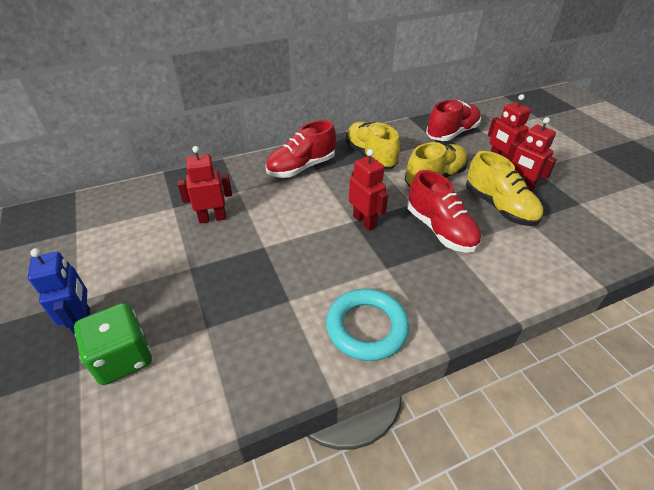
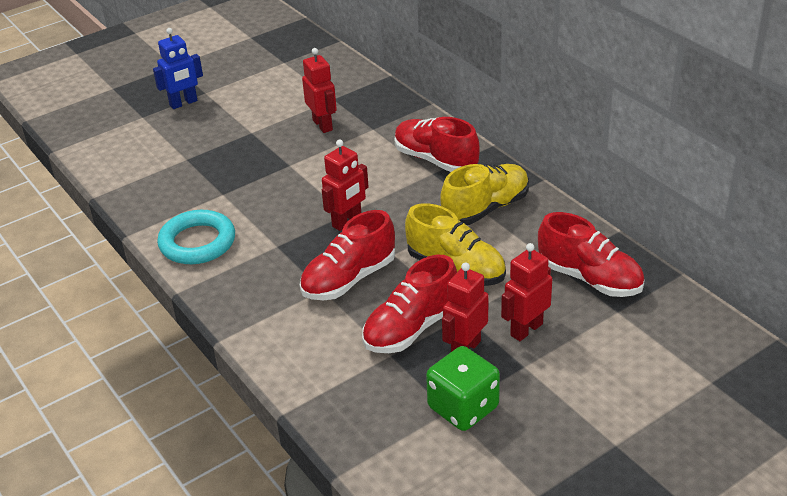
camera: 80 degrees right, 5 degrees down
(123, 358) = (154, 131): green dice -> green dice (463, 407)
(499, 207) = (411, 328): yellow shoe -> red shoe

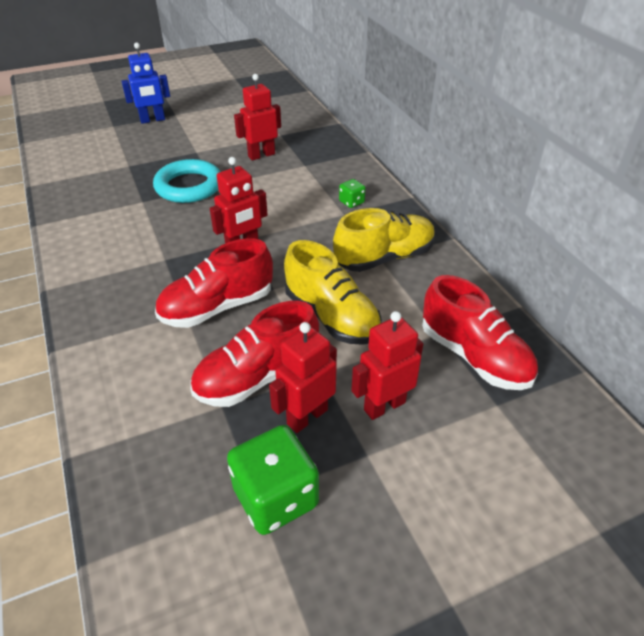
camera: 10 degrees right, 5 degrees up
(197, 242) = (94, 242): turquoise ring -> turquoise ring (189, 186)
(323, 125) = (261, 155): red robot -> red robot turned 105 degrees counterclockwise
(435, 160) = (351, 202): red shoe -> green dice

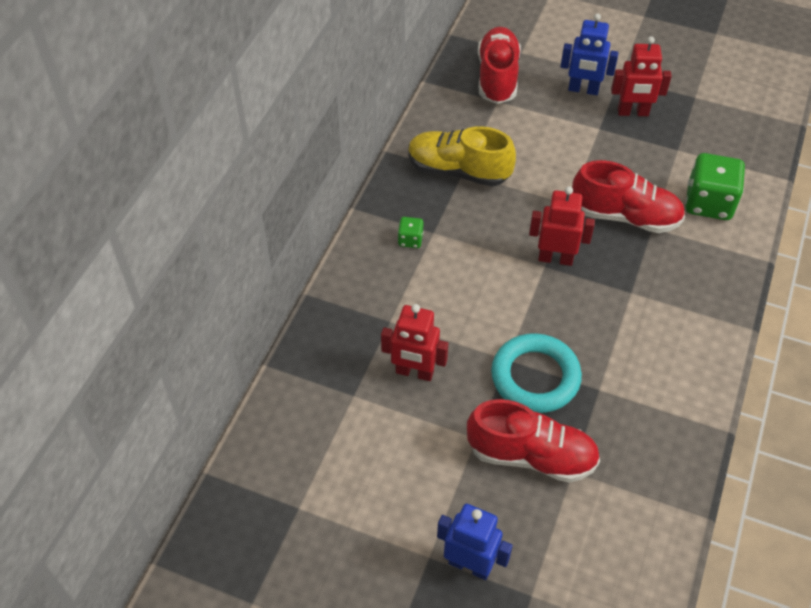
camera: 135 degrees left, 10 degrees up
(257, 377) = (641, 151): red shoe -> red shoe (531, 455)
(276, 497) = (685, 91): green dice -> green dice (708, 203)
(331, 316) = (552, 155): yellow shoe -> none
(384, 406) = (583, 90): red robot -> blue robot

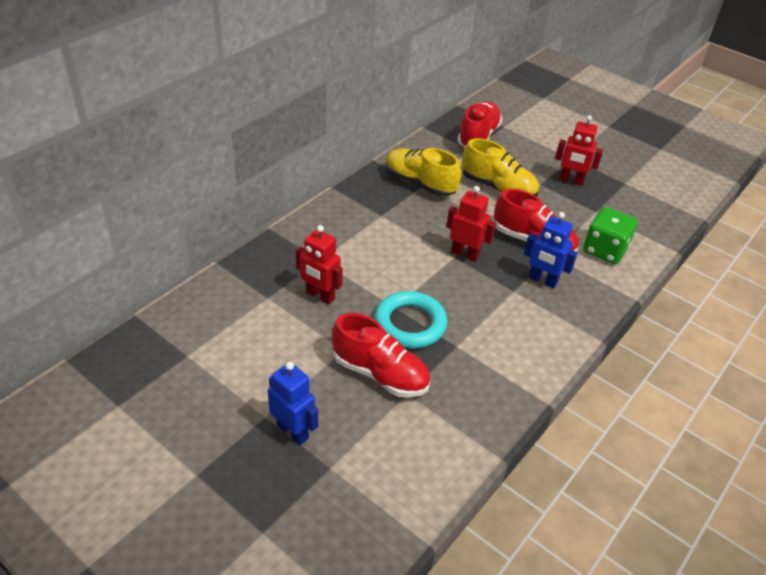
camera: 15 degrees right, 10 degrees down
(410, 240) = (362, 215): green dice -> none
(553, 149) = (498, 188): none -> yellow shoe
(583, 90) = (539, 158): blue robot -> blue robot (542, 280)

